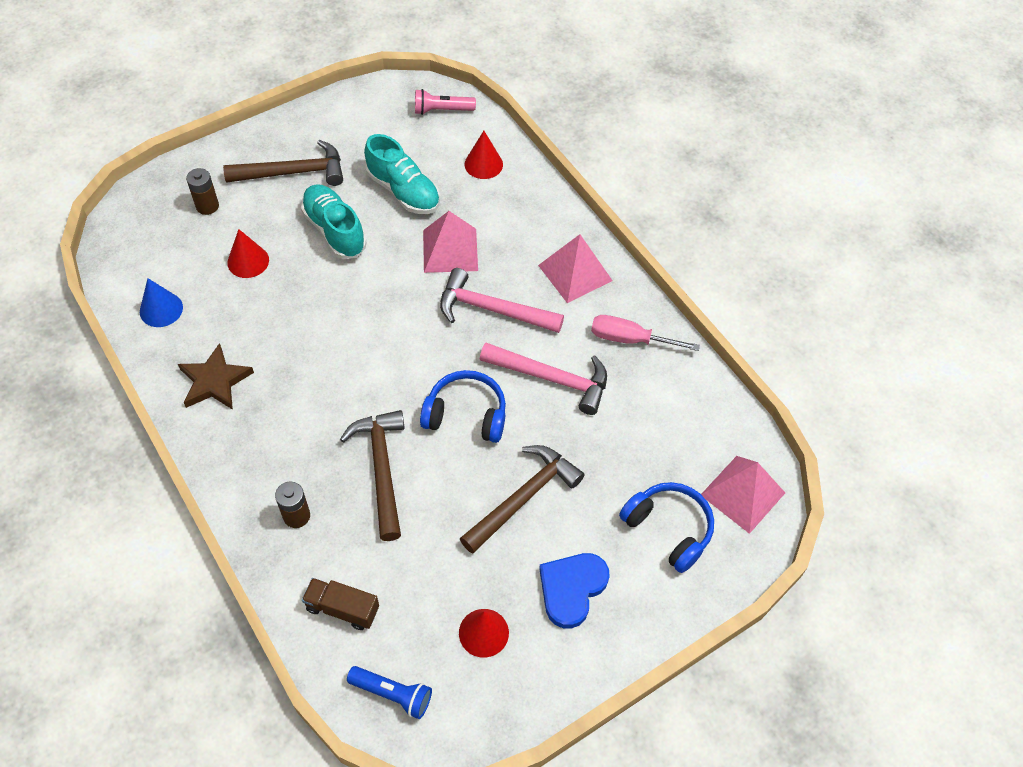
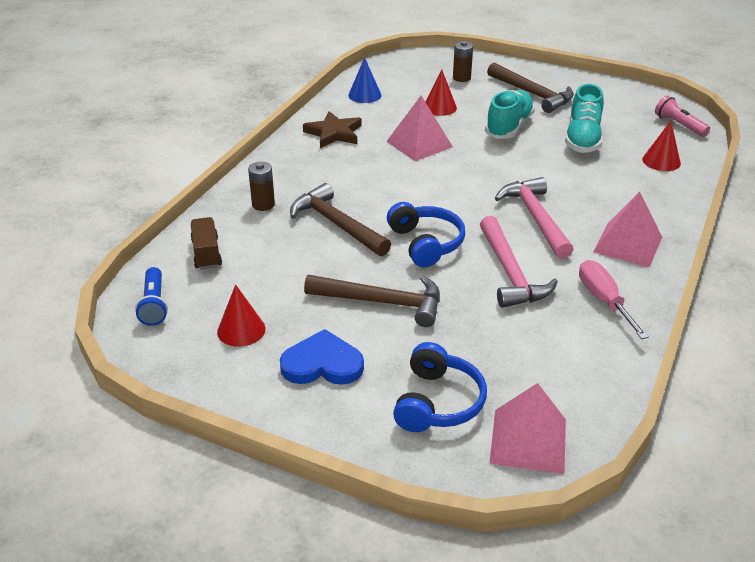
camera: 60 degrees right, 20 degrees down
(381, 469) = (336, 224): brown hammer -> brown hammer turned 90 degrees counterclockwise
(450, 250) = (561, 178): pink pyramid -> pink pyramid (419, 144)

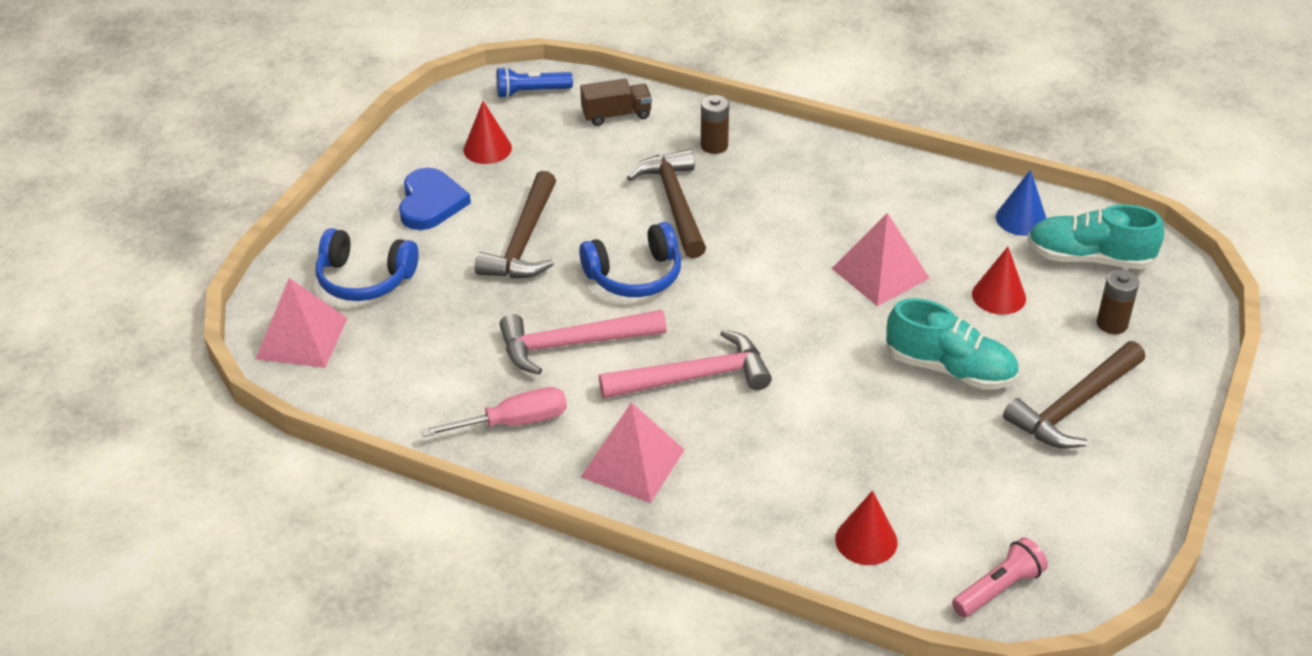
camera: 90 degrees right, 5 degrees up
(334, 133) = (897, 193): brown star -> none
(336, 224) = (674, 203): brown hammer -> brown hammer turned 60 degrees counterclockwise
(582, 139) = (925, 452): turquoise shoe -> turquoise shoe (1089, 258)

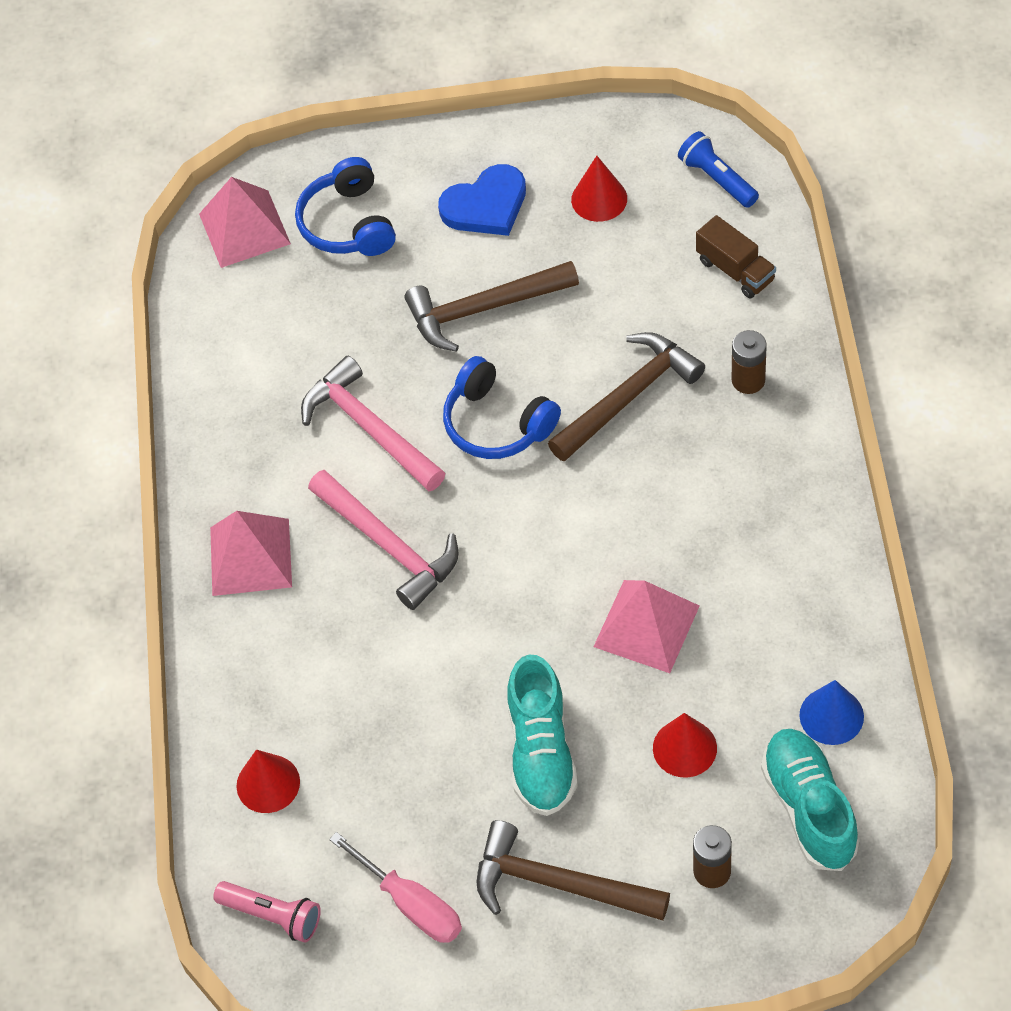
camera: 65 degrees right, 15 degrees up
(513, 422) = (243, 441): pink screwdriver -> pink screwdriver (411, 904)

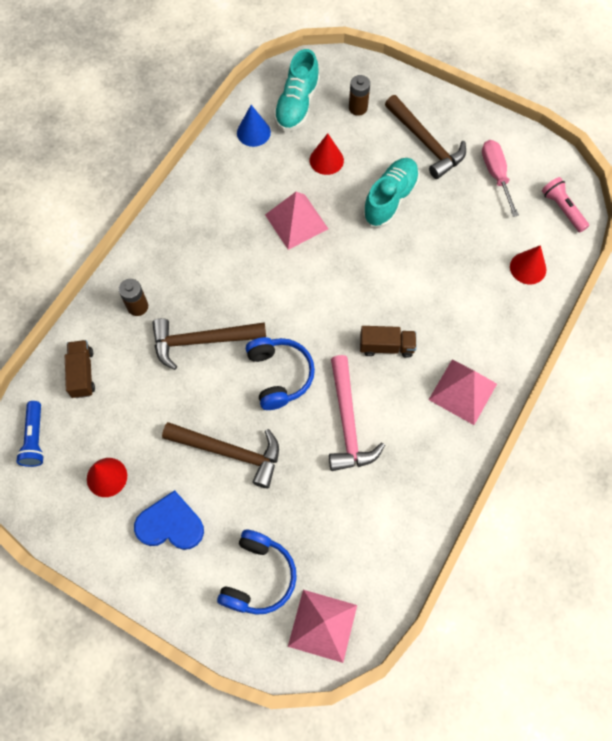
camera: 150 degrees left, 10 degrees up
(389, 545) = (386, 346): pink hammer -> brown truck

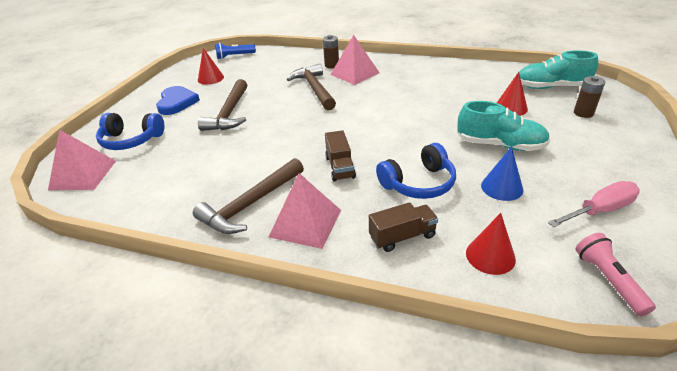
camera: 80 degrees right, 30 degrees down
(82, 373) = (279, 59): brown truck -> brown truck (402, 236)
(253, 132) = (505, 76): blue cone -> blue cone (502, 187)
(279, 375) = (295, 121): blue headphones -> blue headphones (418, 183)
(296, 222) = (438, 105): pink pyramid -> pink pyramid (354, 73)
(348, 422) = (260, 159): pink hammer -> none
(426, 143) = (588, 155): brown hammer -> brown hammer (251, 204)
(562, 209) = (608, 280): pink flashlight -> pink flashlight turned 60 degrees counterclockwise

